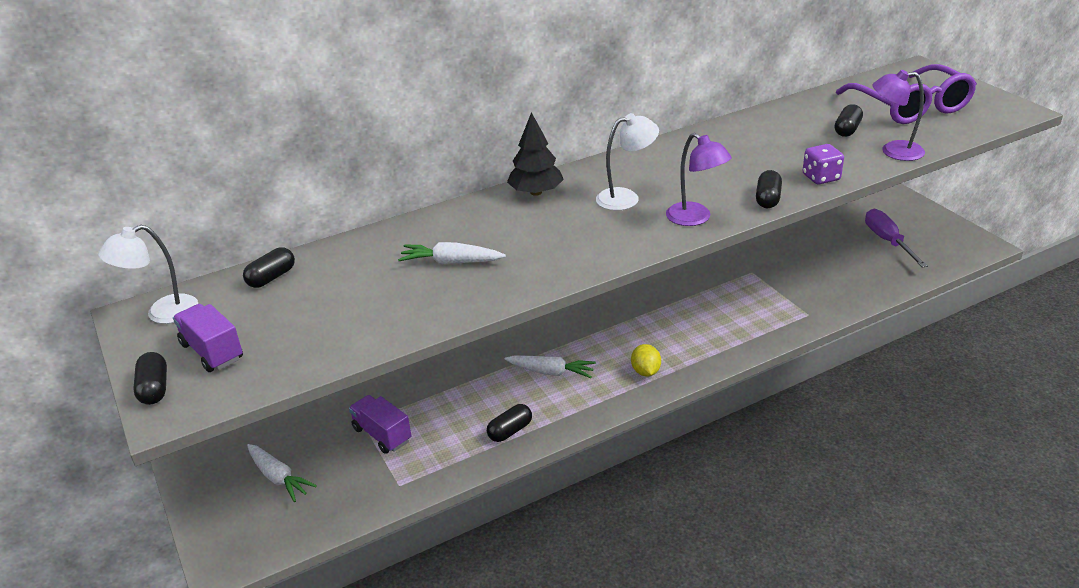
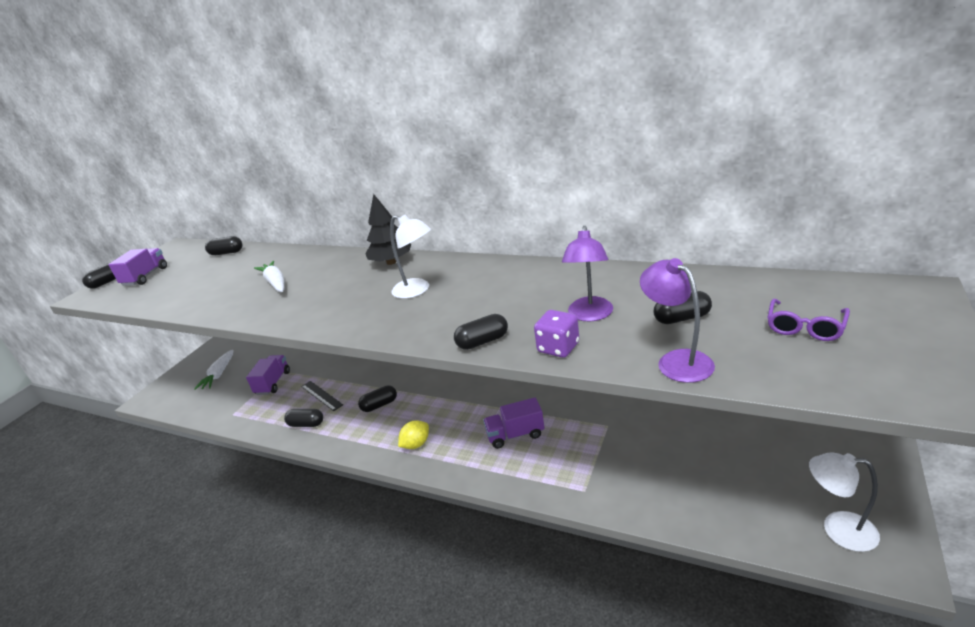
camera: 55 degrees right, 5 degrees down
(162, 313) = (177, 250): white lamp -> white lamp (838, 529)
(470, 405) = (321, 395): none -> black ruler
(551, 372) = (379, 405): white carrot -> black capsule
(695, 218) = (413, 328): purple lamp -> purple lamp (590, 315)
(705, 316) = (515, 435): none -> purple truck
(887, 241) = (782, 481): purple screwdriver -> none
(911, 107) = (805, 327): purple glasses -> purple glasses, size x0.48

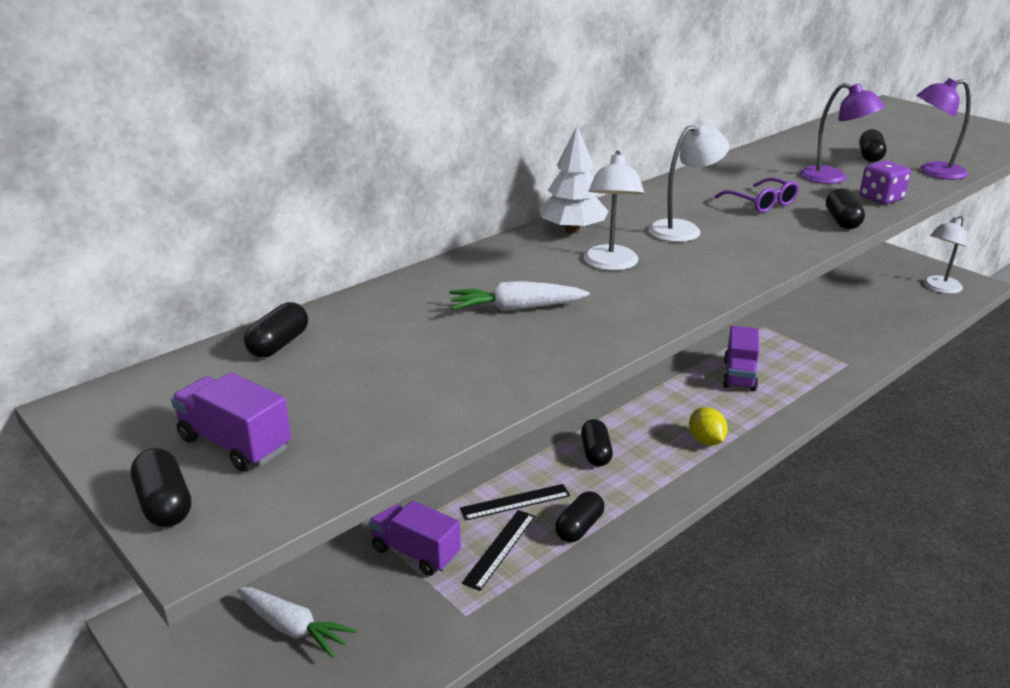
camera: 70 degrees left, 0 degrees up
(282, 405) = (499, 548): none -> black ruler
(345, 287) = (610, 264): none -> white lamp
(391, 262) = (572, 230): black tree -> white tree
(805, 327) = (916, 135): purple glasses -> purple glasses (762, 203)

